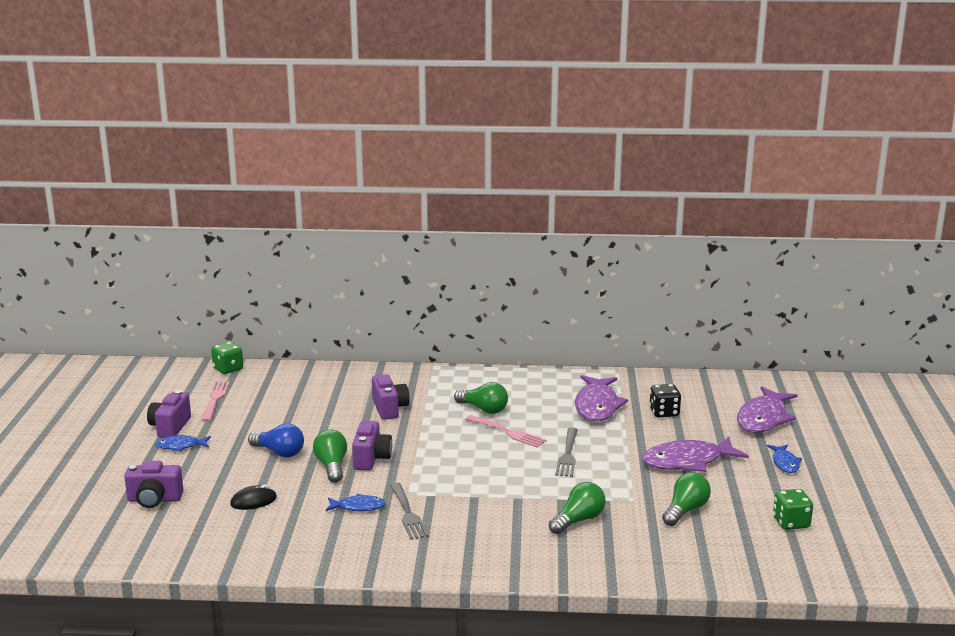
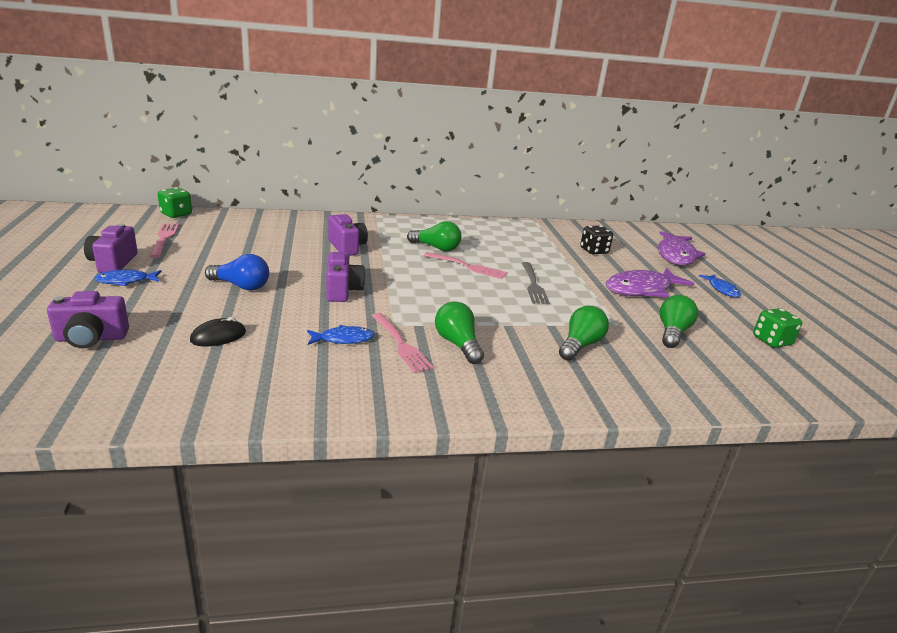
camera: 15 degrees left, 5 degrees up
(332, 466) = (302, 298): green light bulb -> green light bulb (458, 344)
(407, 513) = (400, 344): grey fork -> pink fork
(597, 406) = (535, 246): purple fish -> none

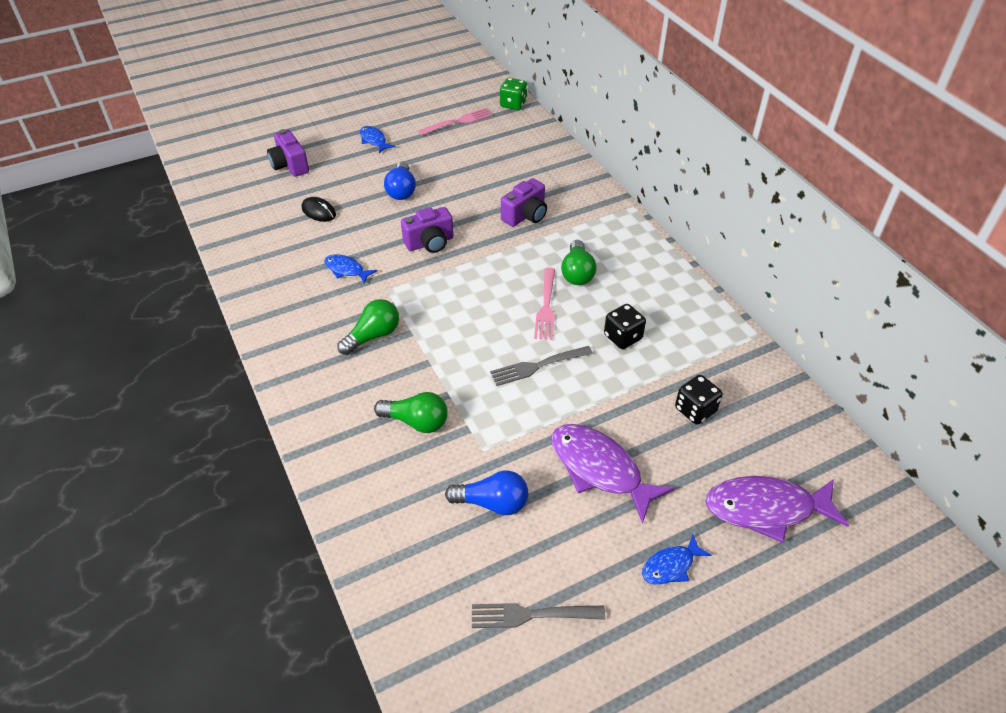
camera: 75 degrees right, 20 degrees up
(113, 263) = (398, 122): purple camera -> none
(343, 339) = (346, 270): blue fish -> blue fish turned 150 degrees clockwise
(400, 344) = (355, 302): pink fork -> none
(516, 252) = (623, 337): none -> black dice
(672, 333) = (492, 503): green light bulb -> blue light bulb
(771, 341) = (532, 614): green dice -> grey fork

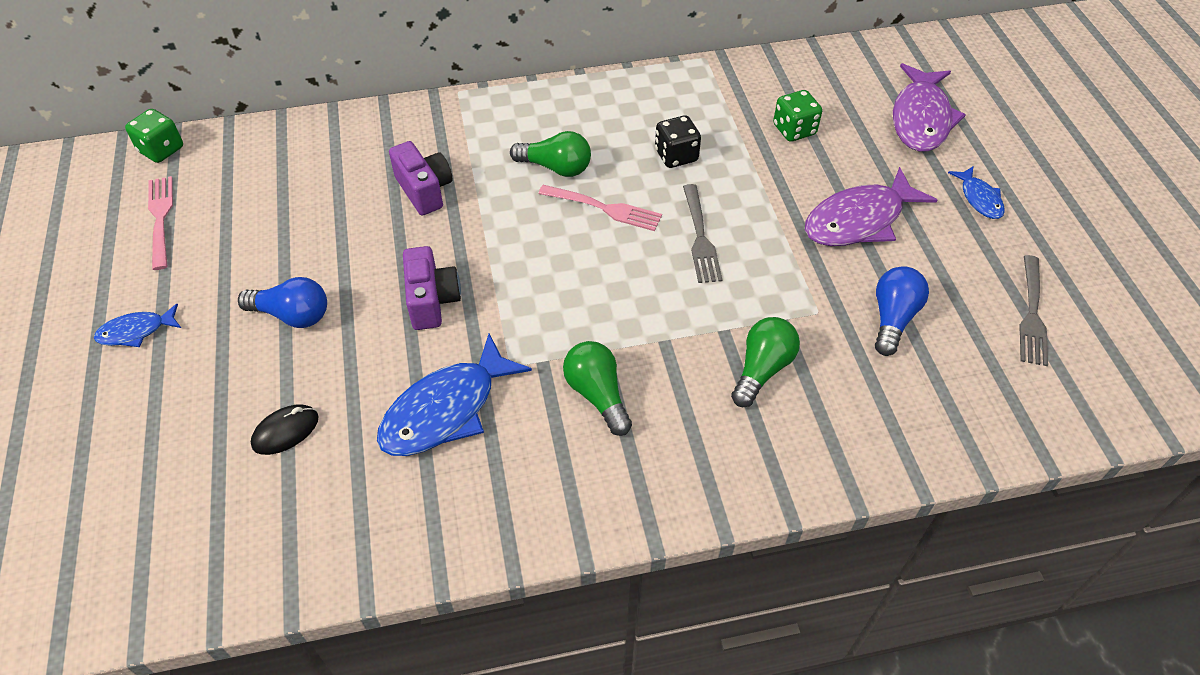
camera: 75 degrees left, 5 degrees up
(290, 165) = (128, 462): purple camera -> none
(346, 270) = (446, 409): blue fish -> blue fish, size x1.91
(695, 410) = (794, 130): black dice -> green dice

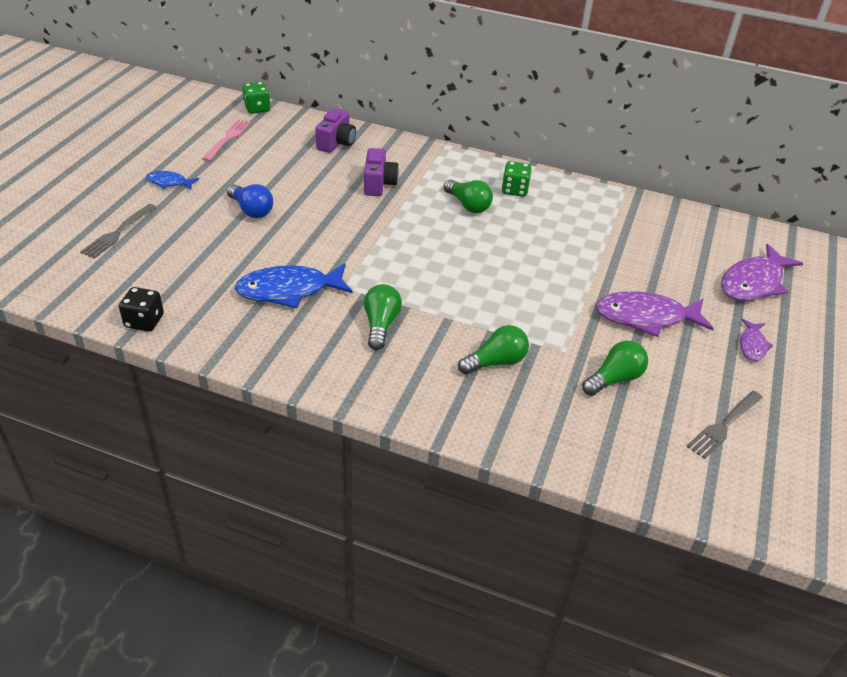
camera: 30 degrees right, 10 degrees down
(285, 431) = (198, 259): black mouse -> none
(432, 301) = (331, 237): purple camera -> purple camera (336, 143)
(603, 208) = (477, 237): pink fork -> none
(676, 156) = (552, 231): black dice -> black dice (144, 321)
(700, 237) = (525, 278): grey fork -> grey fork (118, 232)
(794, 130) = (649, 250): green dice -> green dice (514, 190)
(892, 318) = (614, 379): blue light bulb -> green light bulb
(979, 198) = (752, 345): blue fish -> purple fish

